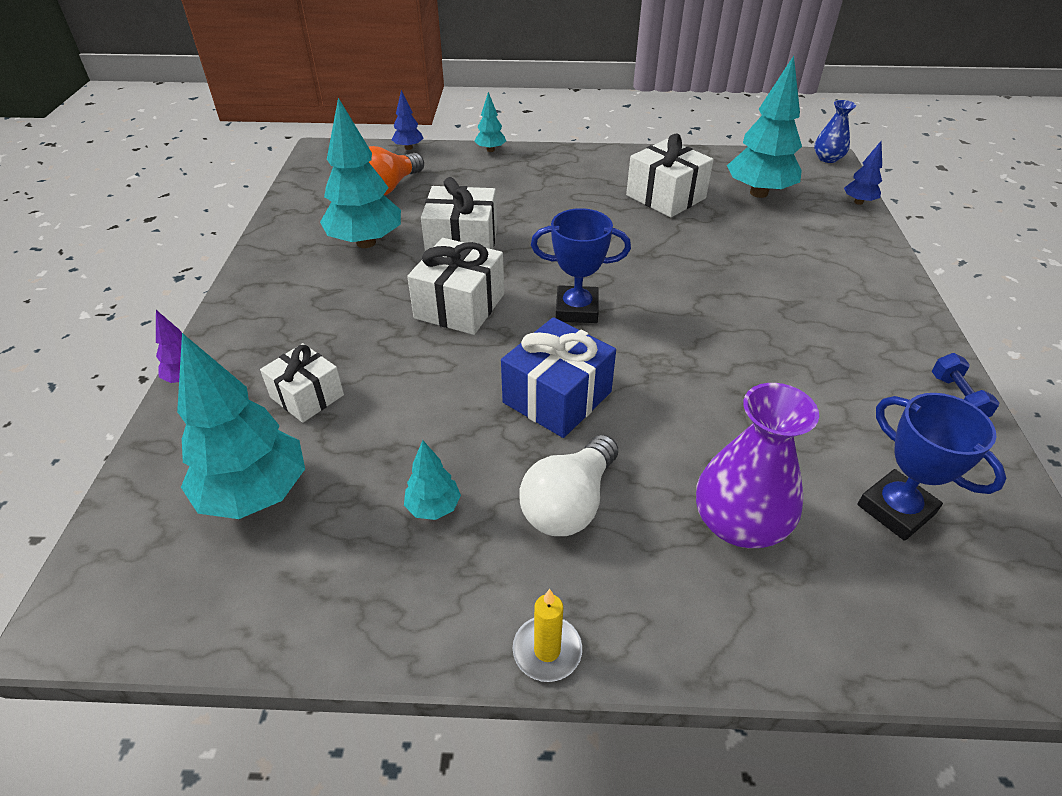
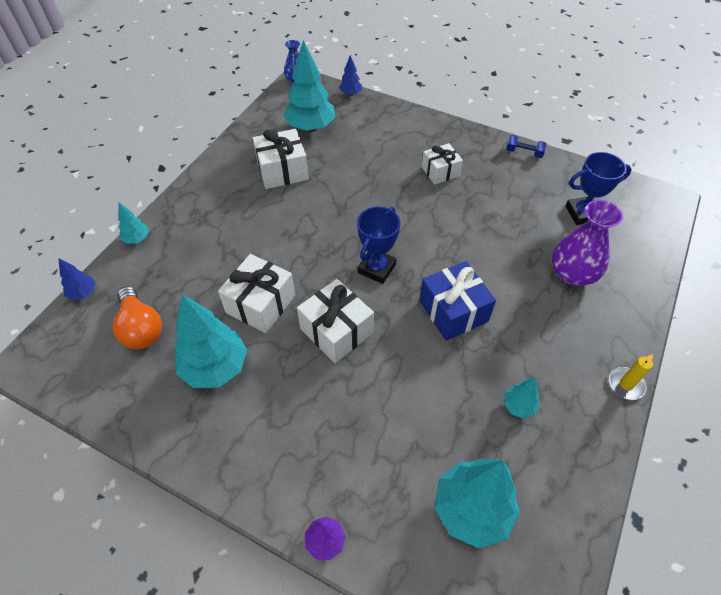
camera: 65 degrees left, 10 degrees up
(307, 396) = (388, 455): white gift -> white gift (440, 172)
(569, 503) = (537, 338): white light bulb -> none

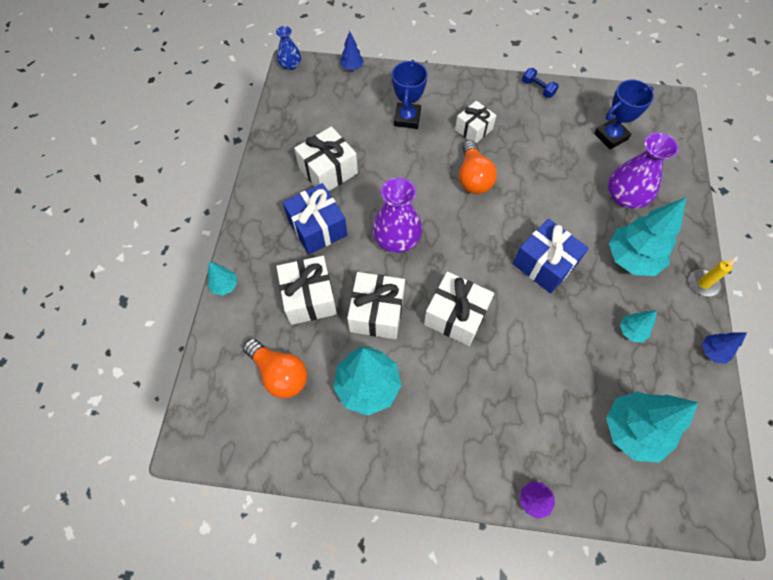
camera: 20 degrees left, 10 degrees up
(83, 293) = (203, 358): blue tree -> blue tree (712, 352)
(205, 271) = (309, 297): none -> white gift
(246, 215) = (317, 228): none -> blue gift
(310, 127) = (332, 116): turquoise tree -> turquoise tree (631, 259)
(315, 245) = (396, 239): none -> purple vase
(376, 268) = (462, 244): blue trophy -> blue trophy (407, 118)
(418, 213) = (473, 177): none -> orange light bulb
(524, 153) = (538, 89): blue dumbbell -> blue dumbbell turned 45 degrees clockwise

